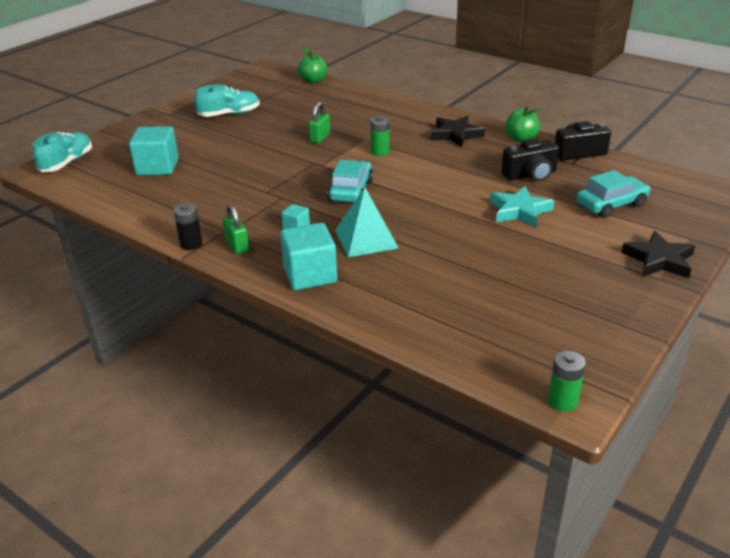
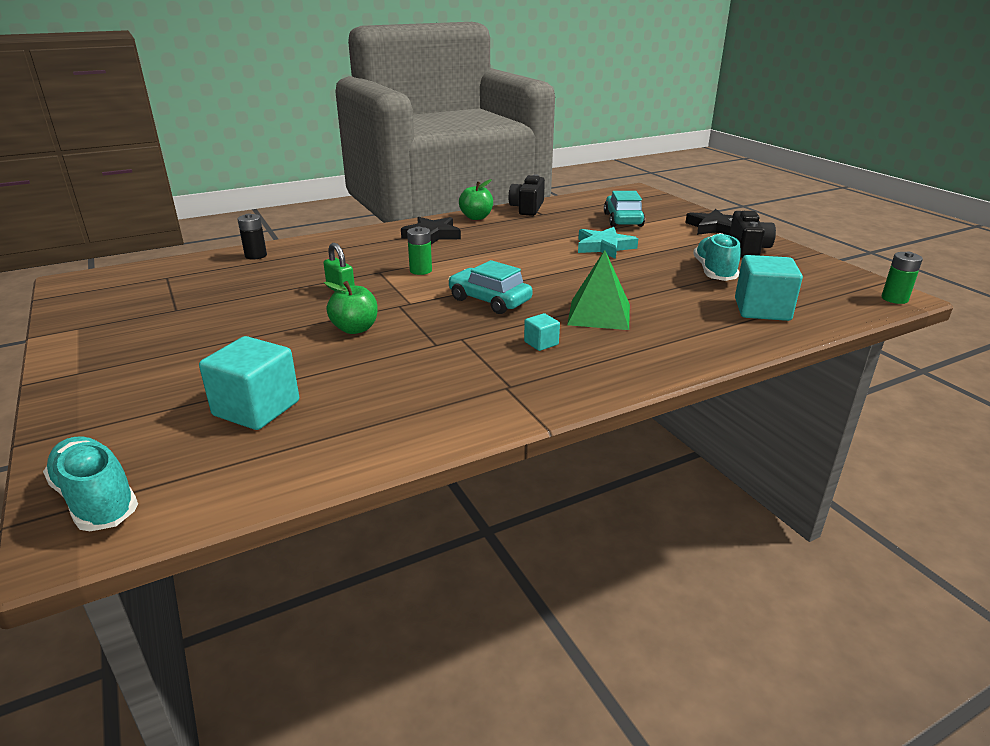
camera: 65 degrees left, 5 degrees down
(191, 244) = (520, 417): black battery -> black battery (256, 255)
(229, 114) = (176, 328): turquoise shoe -> turquoise shoe (714, 272)
(237, 246) = (553, 386): green padlock -> none
(310, 275) = (651, 355): turquoise cube -> turquoise cube (762, 309)
(313, 80) = (179, 264): green apple -> green apple (355, 329)
(366, 239) = (599, 314): turquoise pyramid -> green pyramid
(530, 175) = (545, 229): black camera -> black camera (747, 248)

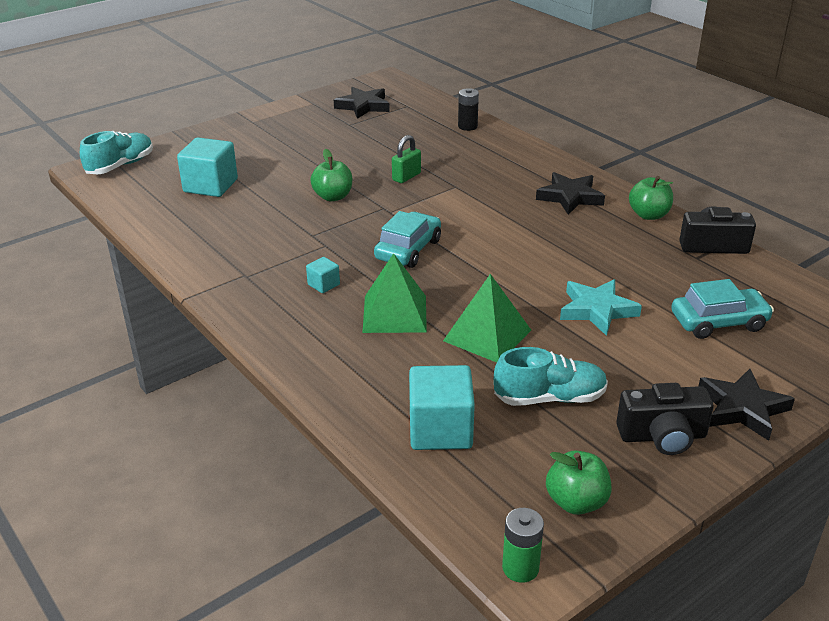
camera: 80 degrees right, 5 degrees up
(134, 299) = (363, 106): none -> black star
(420, 270) = (467, 205): green battery -> none
(635, 283) = (487, 335): none -> green pyramid
(822, 277) = (576, 502): none -> green apple

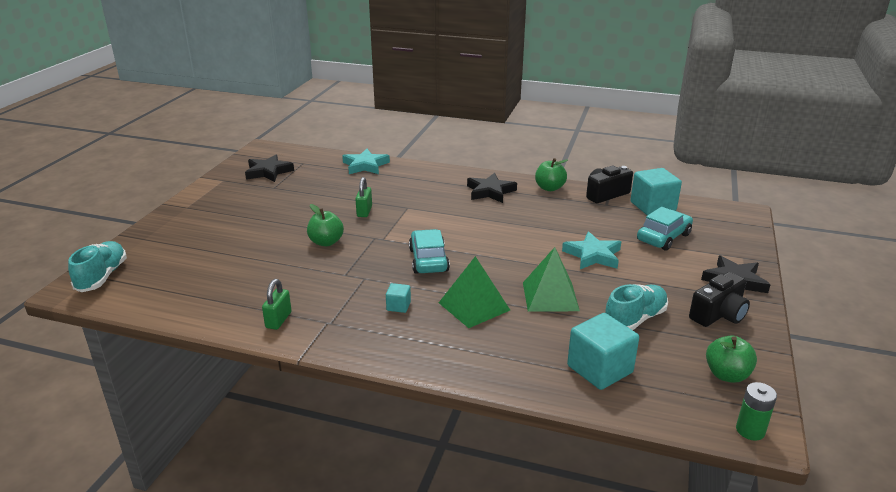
camera: 35 degrees left, 5 degrees down
(208, 256) = (278, 320): none -> green padlock
(210, 186) = (211, 266): turquoise cube -> turquoise cube (653, 206)
(467, 126) = (365, 165): black battery -> turquoise star

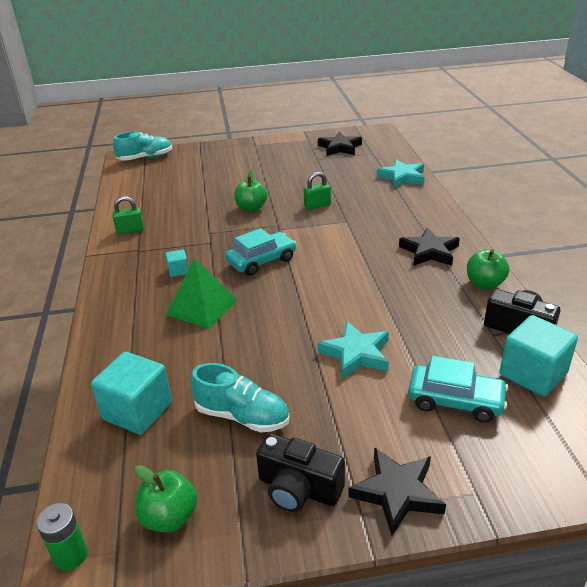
camera: 65 degrees right, 5 degrees up
(550, 296) = (249, 346): green pyramid -> none

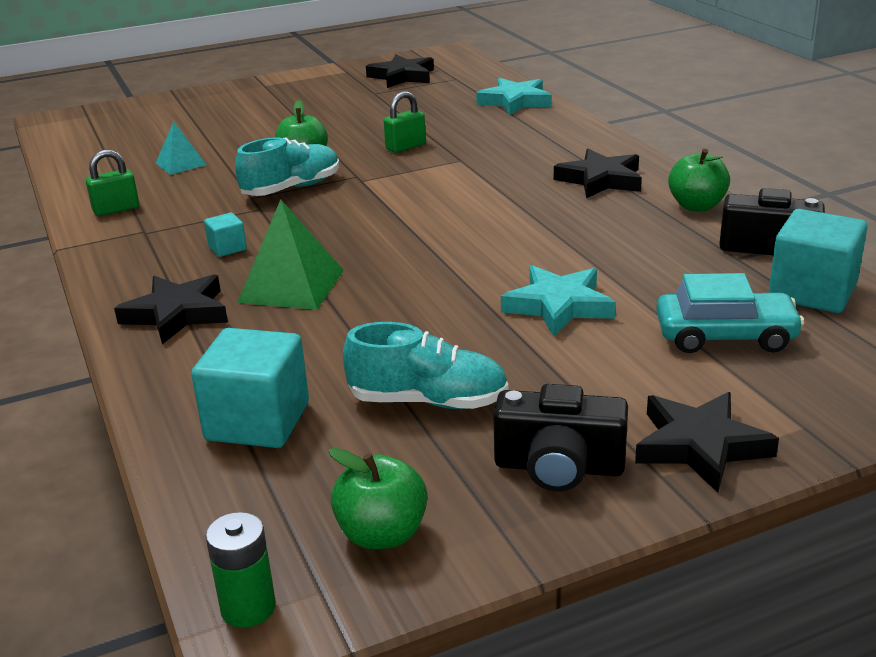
camera: 15 degrees left, 5 degrees down
(129, 317) = (177, 314): none -> black star
(145, 158) = (89, 118): turquoise shoe -> turquoise shoe (292, 188)
(180, 200) = (181, 164): none -> turquoise pyramid
(262, 261) = (356, 220): turquoise car -> none

